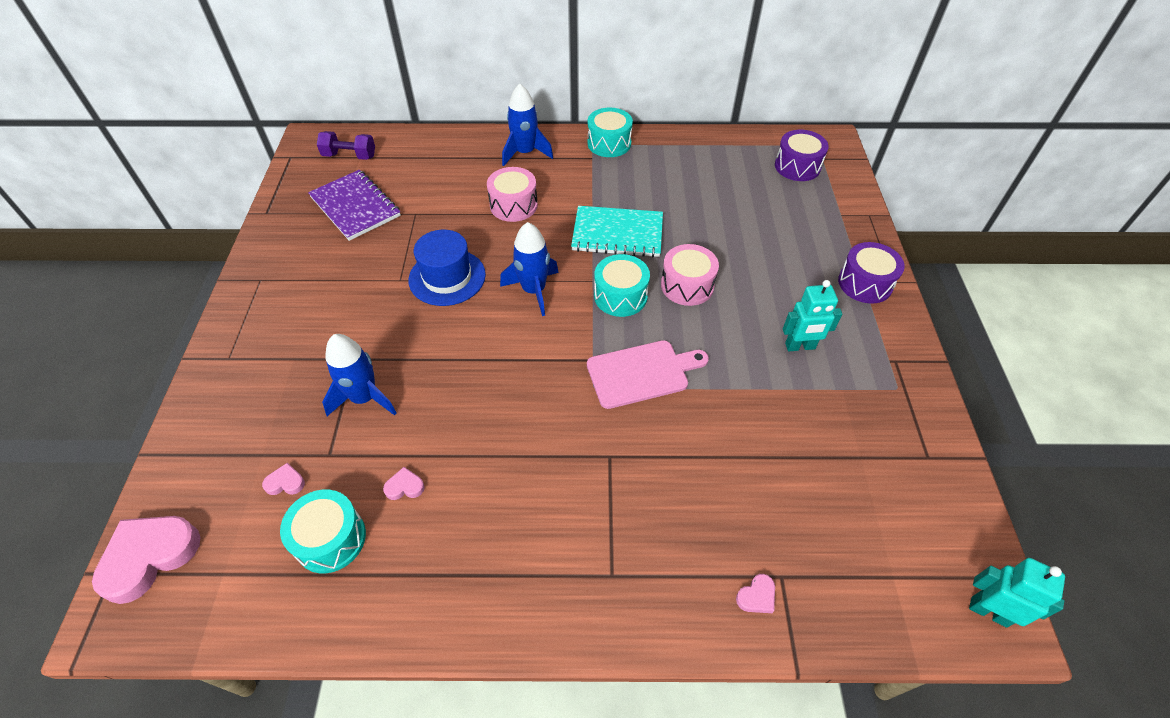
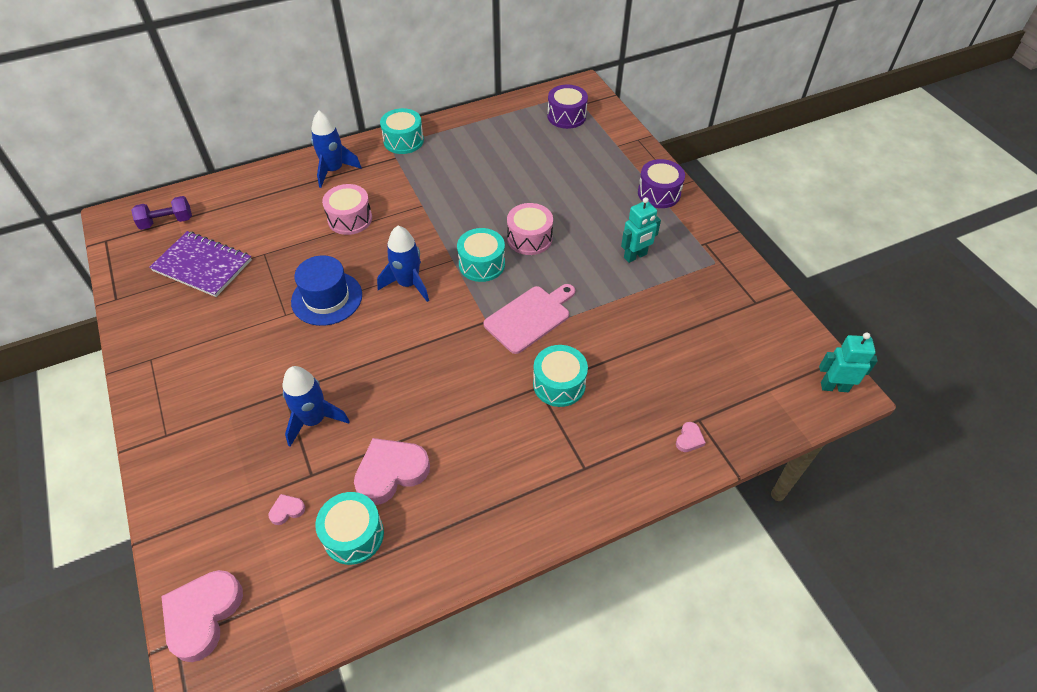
camera: 25 degrees left, 0 degrees up
(404, 486) = (391, 472): pink heart -> pink heart, size x2.26
(617, 233) = (452, 215): turquoise notebook -> none
(634, 462) = (559, 384): none -> turquoise drum

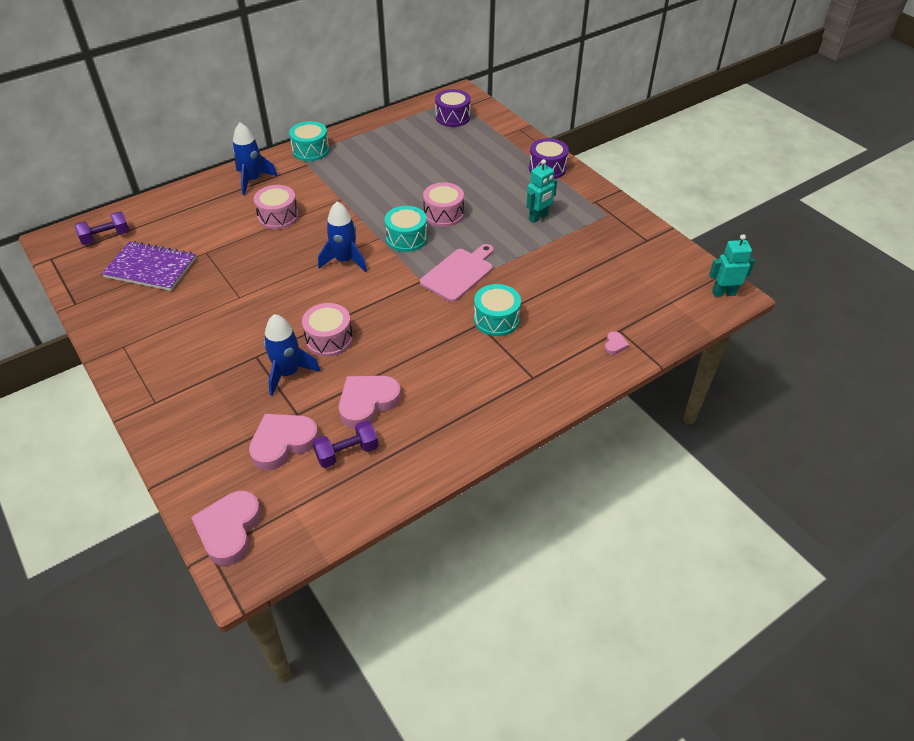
camera: 10 degrees left, 5 degrees down
(287, 510) = (283, 443): pink heart -> pink heart, size x2.26
(327, 298) = (274, 280): blue hat -> none
(353, 535) = (347, 453): turquoise drum -> purple dumbbell
(368, 382) = (329, 339): none -> pink drum

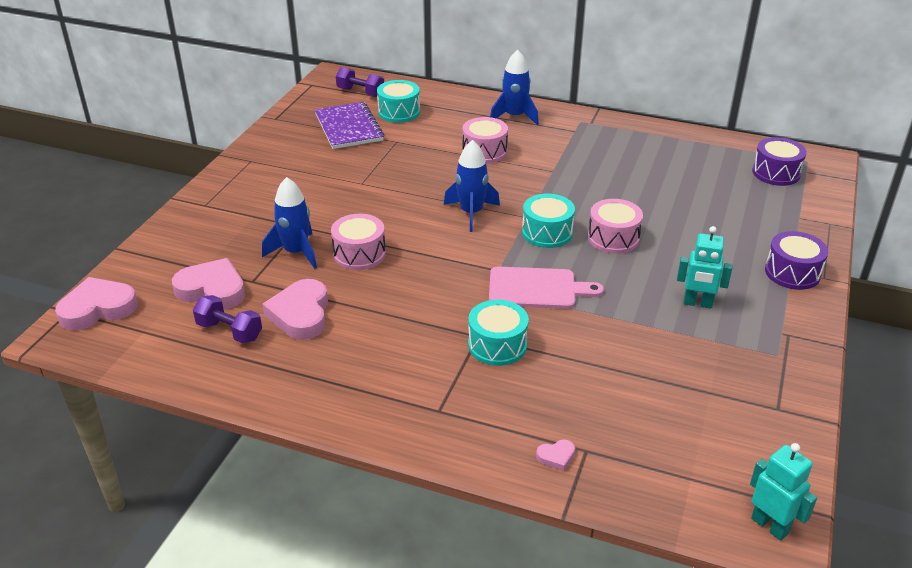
camera: 55 degrees right, 10 degrees down
(311, 150) = (596, 123): turquoise drum -> turquoise drum (399, 112)
(367, 403) = (300, 314): pink heart -> pink heart turned 105 degrees counterclockwise

